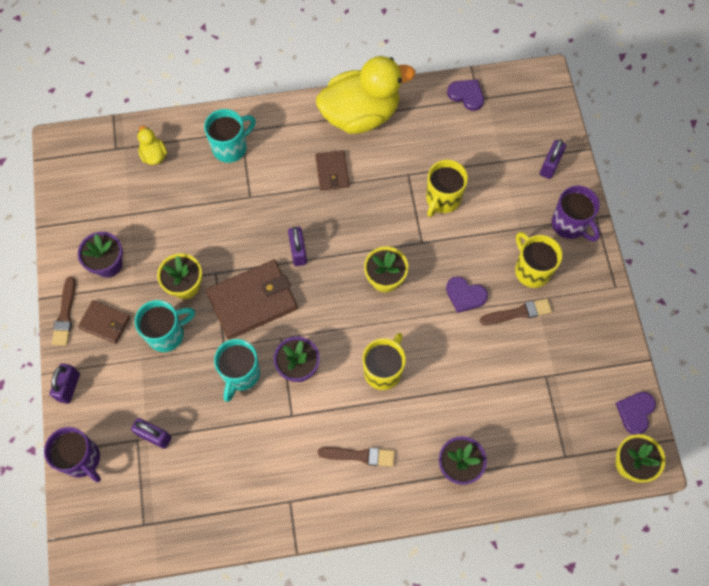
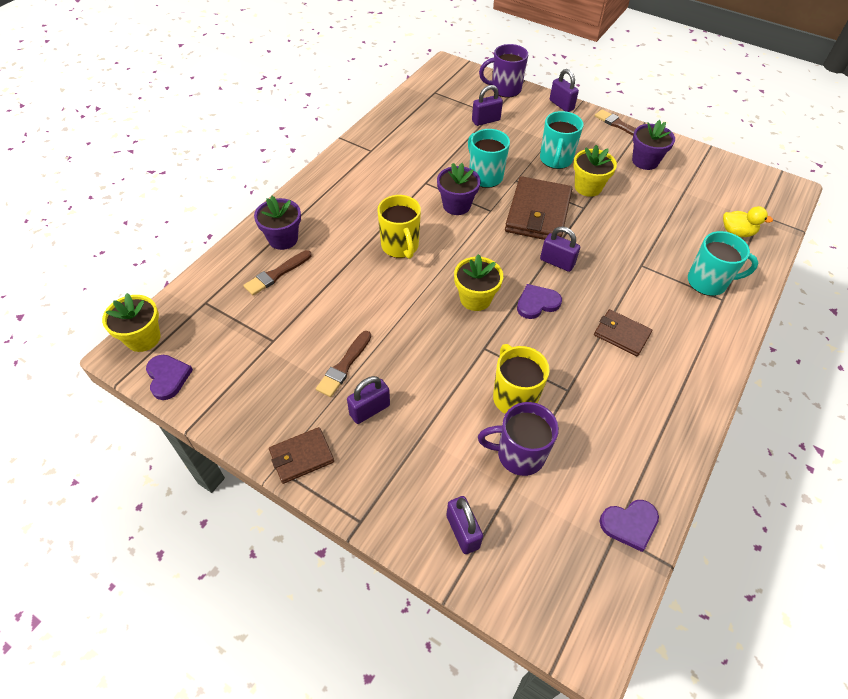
camera: 130 degrees right, 15 degrees down
(105, 323) = (595, 139): brown wallet -> brown wallet (301, 457)
(230, 147) = (708, 282): turquoise mug -> turquoise mug turned 90 degrees counterclockwise
(360, 114) = (676, 402): yellow duck -> none
(360, 455) = (356, 196): brown brush -> brown brush (276, 274)
(465, 295) = (402, 341): purple heart -> purple heart (537, 303)
(531, 270) = (369, 410): yellow mug -> purple padlock
(569, 224) = (379, 486): purple mug -> purple mug (519, 454)

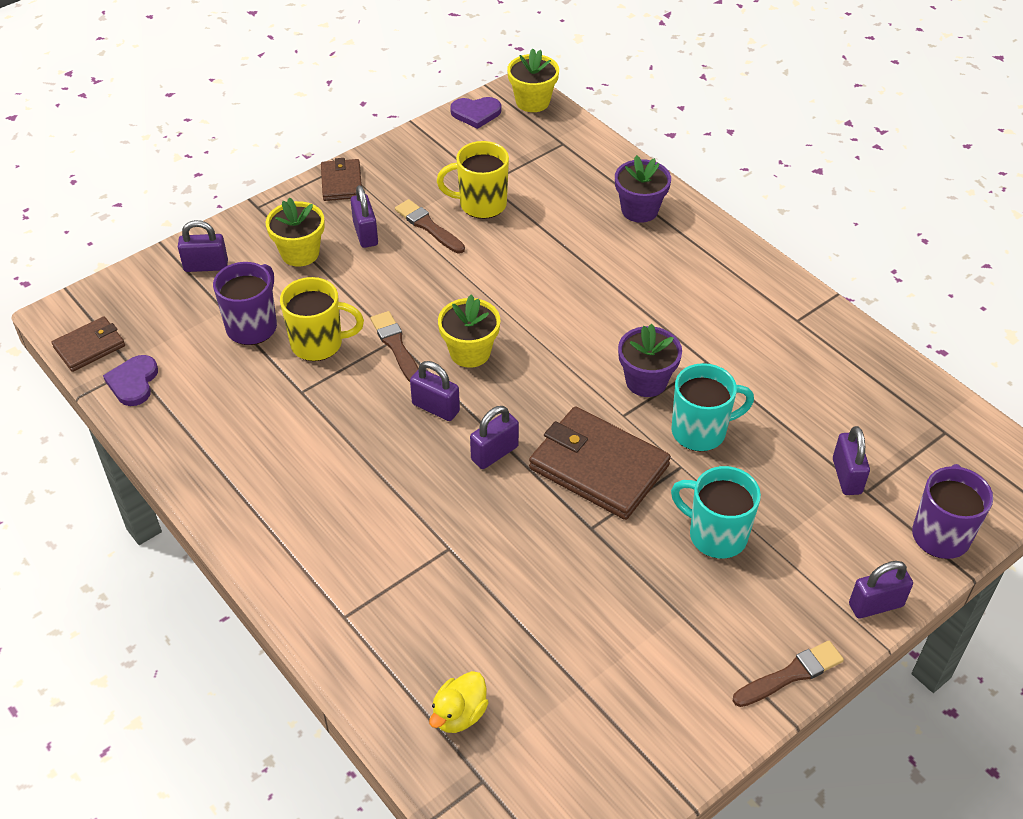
camera: 110 degrees right, 5 degrees down
(276, 274) = (582, 197): brown brush -> brown brush (396, 346)
(400, 246) = (587, 307): yellow mug -> yellow mug (481, 204)
(537, 303) = (435, 408): purple heart -> purple padlock
(588, 187) = (635, 552): yellow flower pot -> yellow flower pot (300, 253)
(621, 334) = (347, 473): brown wallet -> brown wallet (89, 346)
(645, 161) = (677, 666): purple flower pot -> none
(708, 282) = (381, 615): turquoise mug -> none

